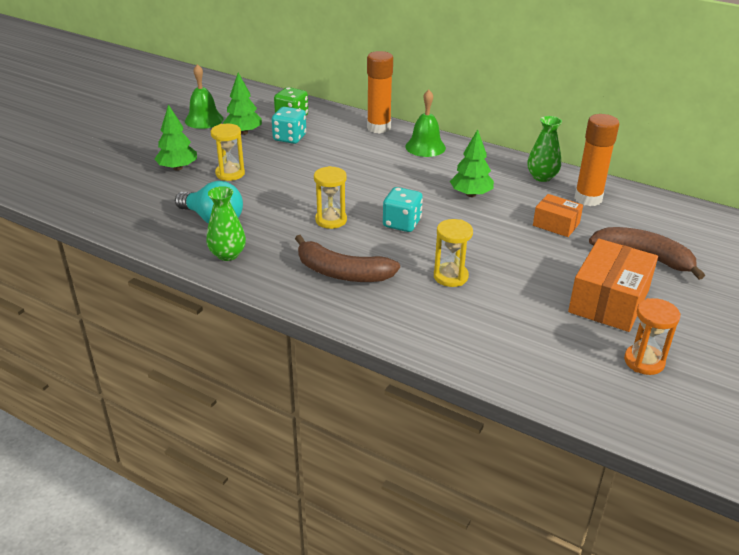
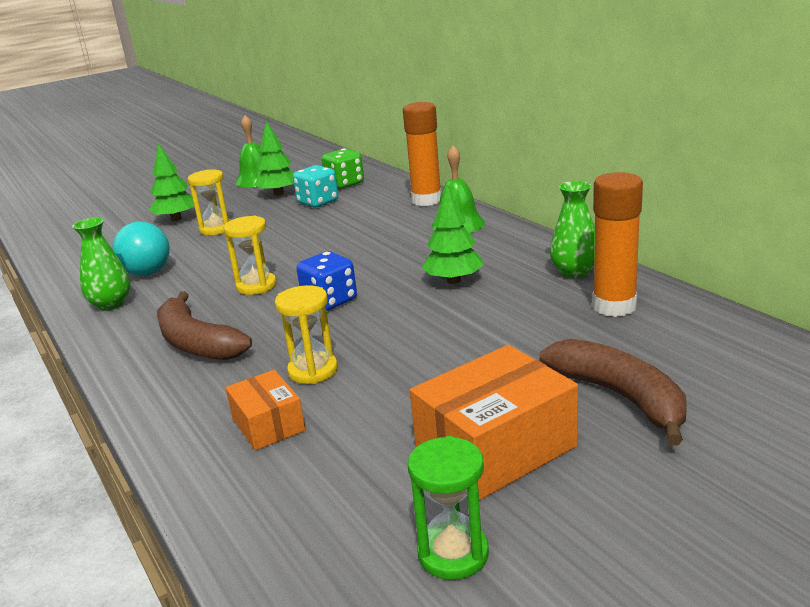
camera: 30 degrees right, 10 degrees down
(402, 223) = (330, 301): turquoise dice -> blue dice
(556, 224) = (529, 331): orange box -> orange box (268, 424)
(644, 361) = (453, 554): orange hourglass -> green hourglass

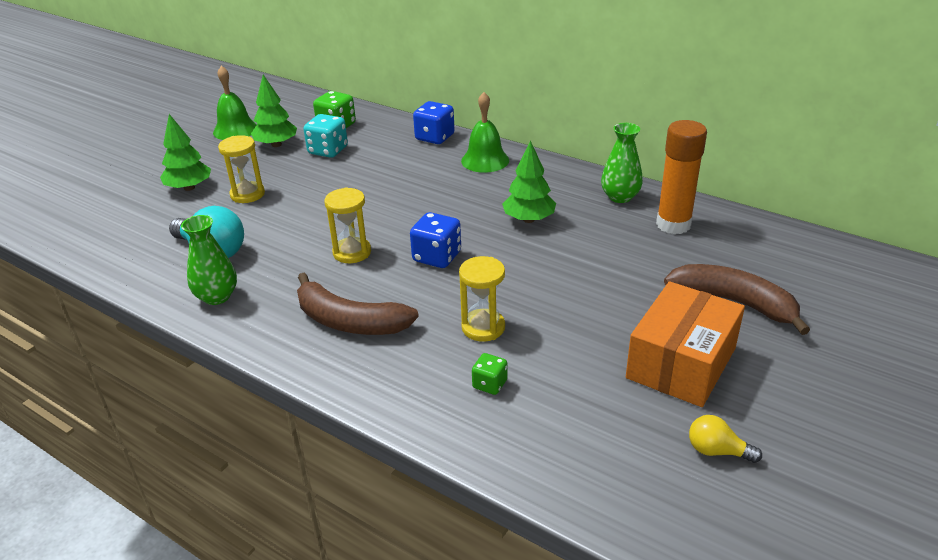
camera: 25 degrees left, 10 degrees up
(268, 424) = (489, 384): orange box -> green dice
(426, 200) = (434, 137): orange glue stick -> blue dice
(453, 554) = (717, 451): green hourglass -> yellow light bulb

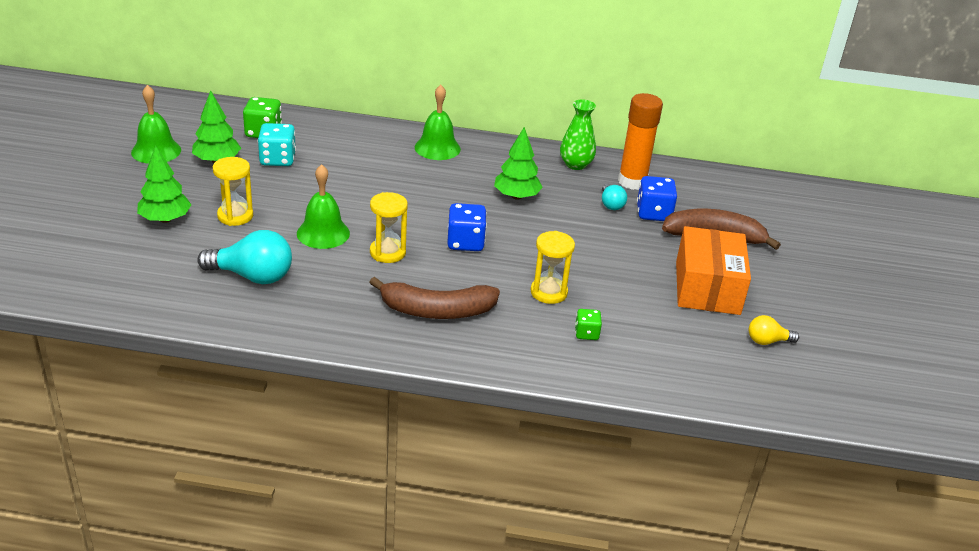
camera: 30 degrees left, 0 degrees up
(217, 296) = (297, 315): green vase -> none
(309, 223) = (323, 233): none -> green bell
(434, 137) = (372, 132): blue dice -> blue dice (653, 213)
(629, 245) = (611, 204): none -> turquoise light bulb

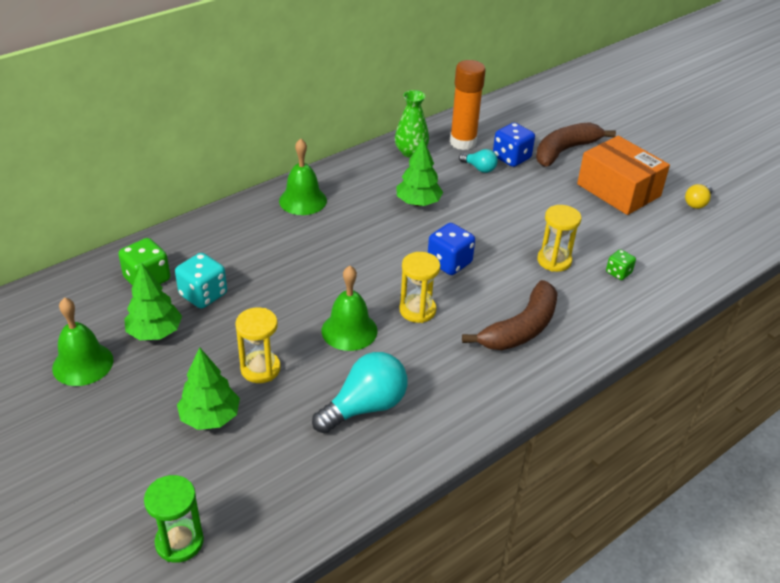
camera: 45 degrees left, 5 degrees up
(46, 261) = (179, 542): none -> green hourglass

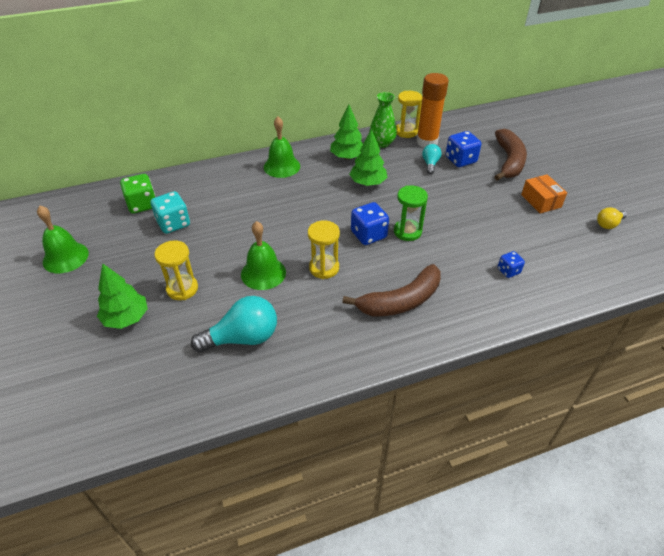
camera: 20 degrees right, 5 degrees up
(155, 332) = (125, 245): green tree -> green tree (347, 157)
(179, 542) = (50, 412): green hourglass -> green hourglass (407, 231)
(479, 168) = (430, 164): turquoise light bulb -> turquoise light bulb turned 135 degrees counterclockwise
(554, 261) = (456, 250): yellow hourglass -> yellow hourglass (406, 131)
(565, 151) = (509, 161): brown banana -> brown banana turned 120 degrees clockwise
(618, 190) = (541, 201): orange box -> orange box, size x0.57
(618, 273) = (508, 271): green dice -> blue dice

